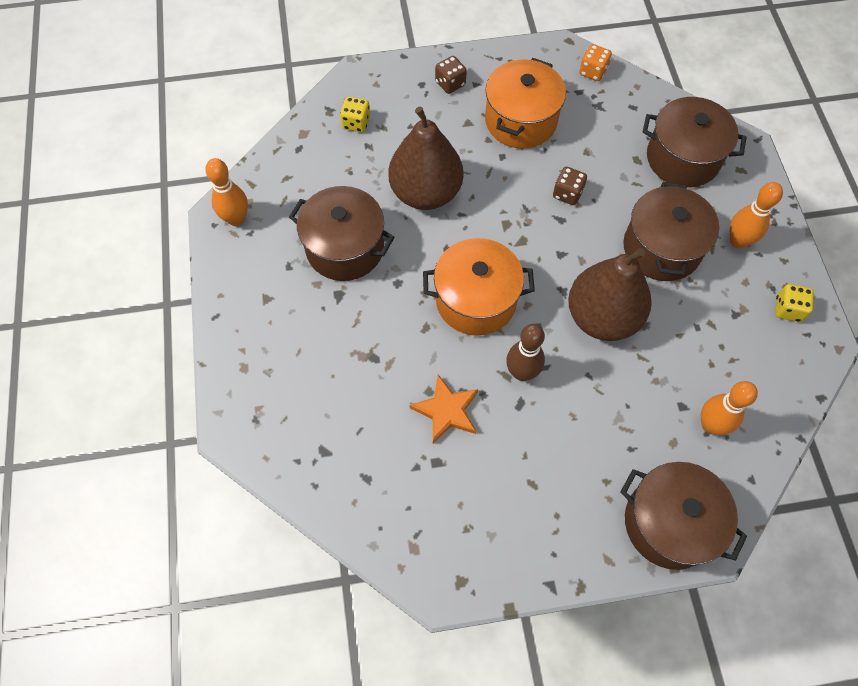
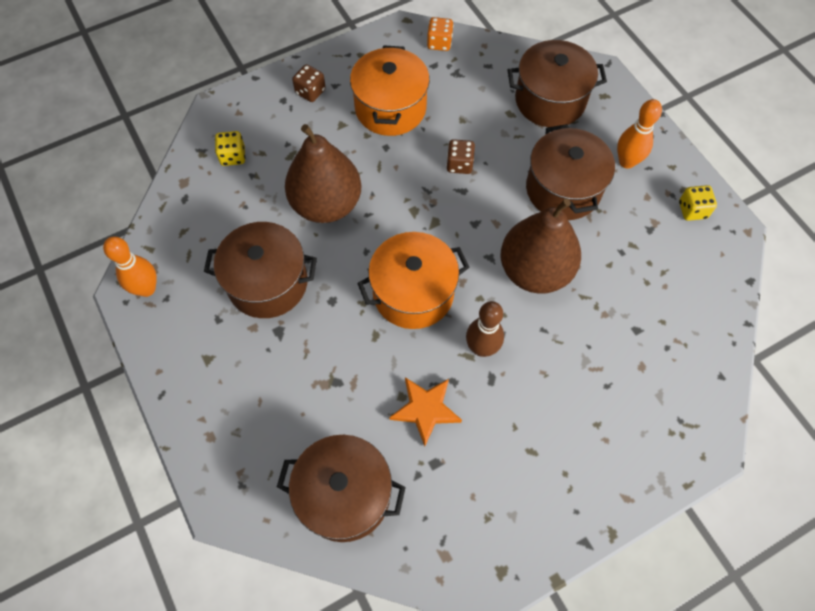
camera: 20 degrees left, 0 degrees up
(669, 523) = (667, 443): brown pot -> brown pot (345, 495)
(710, 425) = (667, 338): orange bowling pin -> none

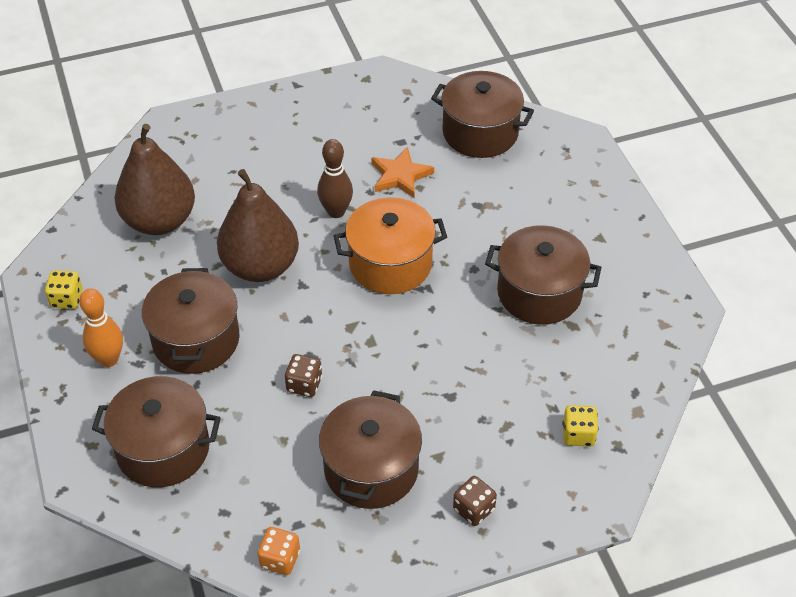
camera: 170 degrees left, 15 degrees down
(147, 289) = (667, 305): orange bowling pin -> none
(326, 204) = (469, 362): brown pear -> brown pear (159, 221)
(390, 108) = (371, 469): orange pot -> brown pot

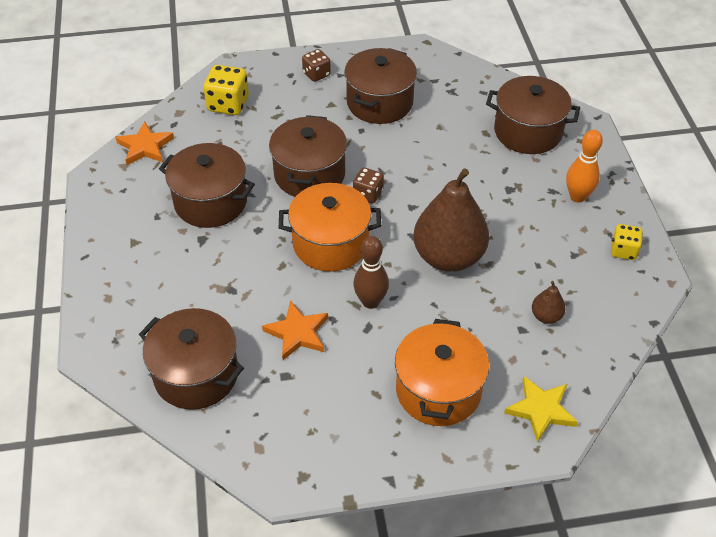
camera: 170 degrees left, 0 degrees up
(159, 221) = (546, 316): brown pear -> brown pear, size x0.43
(171, 144) = (541, 410): none -> yellow star
(196, 340) = (506, 202): brown pot -> brown pot (309, 174)
(262, 147) = (438, 390): none -> orange pot
(280, 559) = (447, 65): orange dice -> none
(304, 384) = (420, 159): brown dice -> brown dice (368, 194)
(578, 434) = (228, 104): yellow dice -> yellow dice, size x1.58
(652, 353) = (145, 147): none -> orange star

